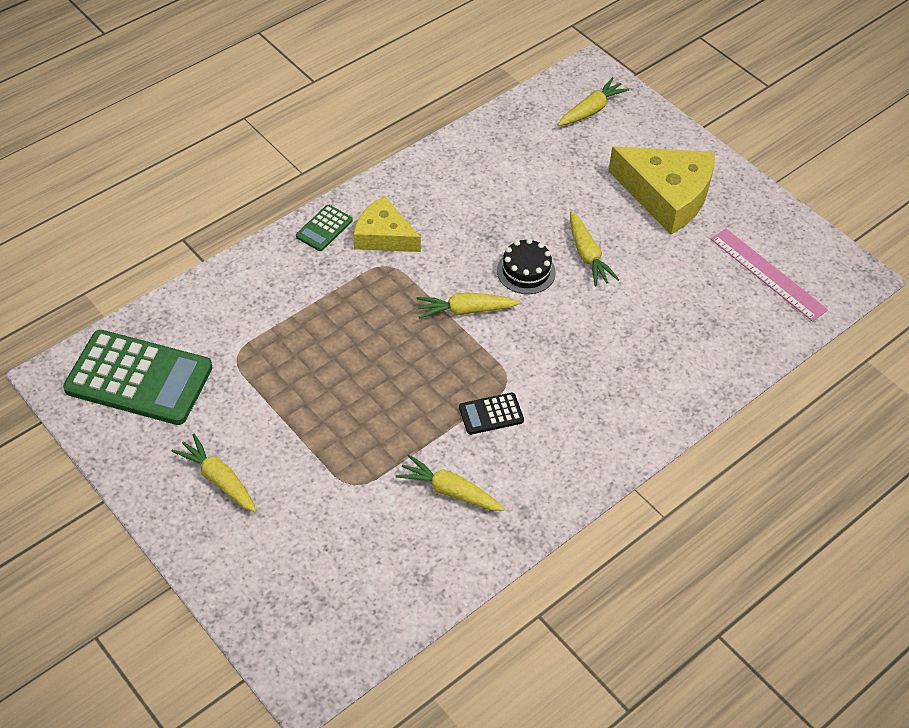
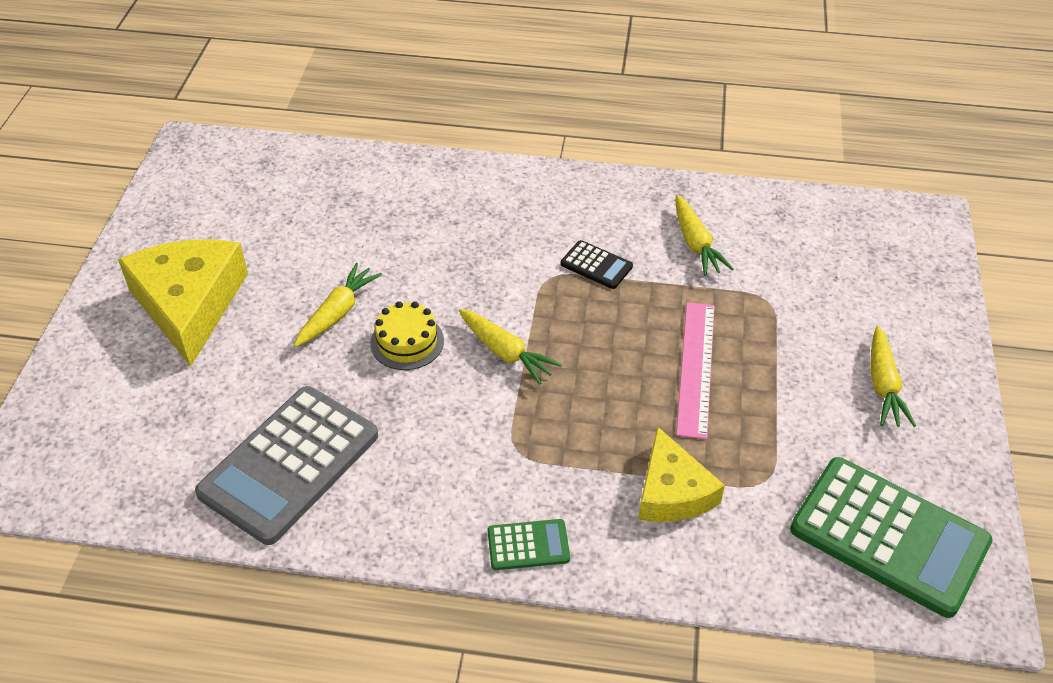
camera: 130 degrees left, 5 degrees down
(139, 378) = (889, 536): green calculator -> green calculator turned 150 degrees clockwise
(383, 236) = (480, 484): yellow cheese -> yellow cheese (672, 492)
(486, 172) = (289, 464): none -> grey calculator
(526, 271) = (407, 342): black cake -> yellow cake
(591, 110) = (88, 439): yellow carrot -> none
(767, 274) = (240, 192): pink ruler -> pink ruler (696, 368)

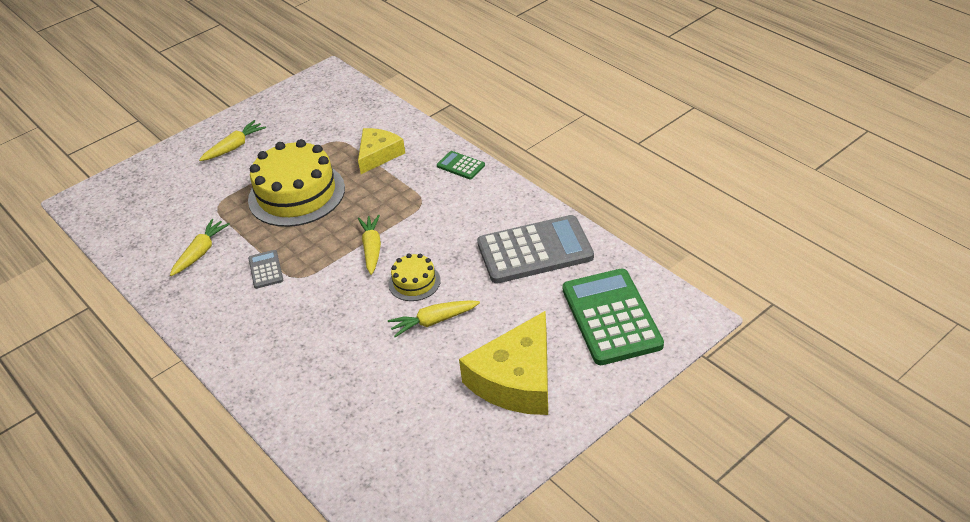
camera: 135 degrees left, 5 degrees down
(596, 265) = (266, 270): black calculator -> grey calculator
(696, 368) = (296, 194): pink ruler -> yellow cake
(889, 536) = (321, 103): green calculator -> green calculator (611, 317)

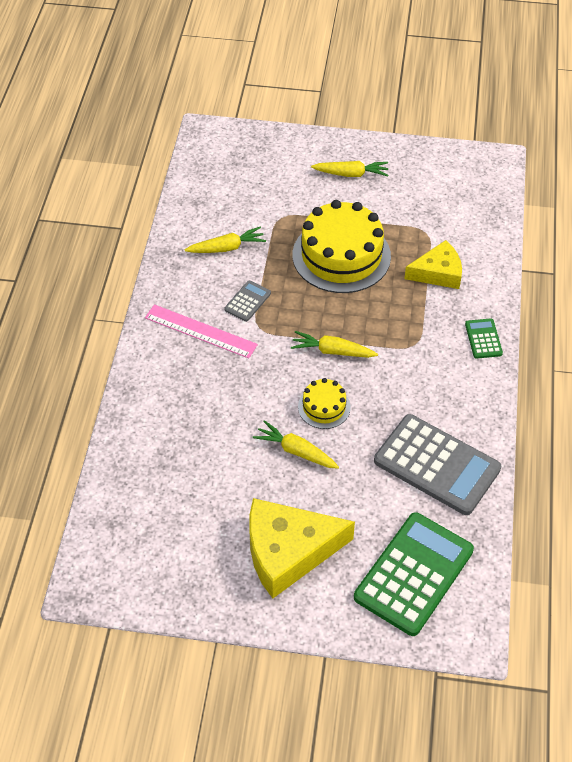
camera: 45 degrees right, 10 degrees up
(255, 314) = (200, 331): none -> pink ruler
(372, 248) = (332, 351): yellow carrot -> yellow carrot turned 120 degrees counterclockwise

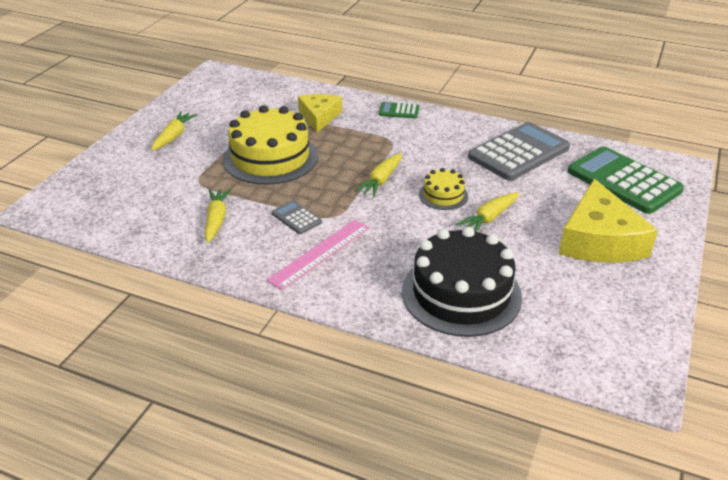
camera: 75 degrees left, 15 degrees down
(172, 443) = (461, 293): none -> black cake

